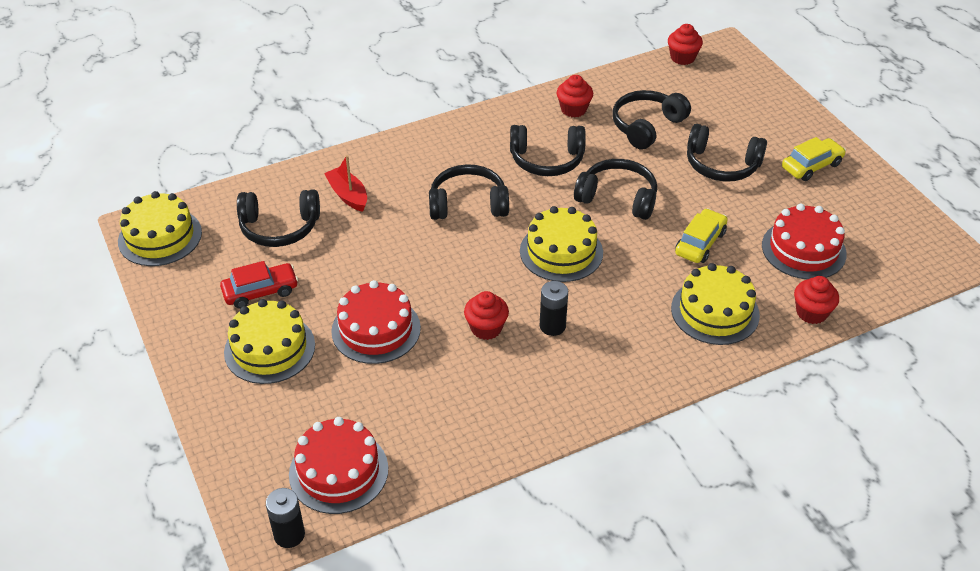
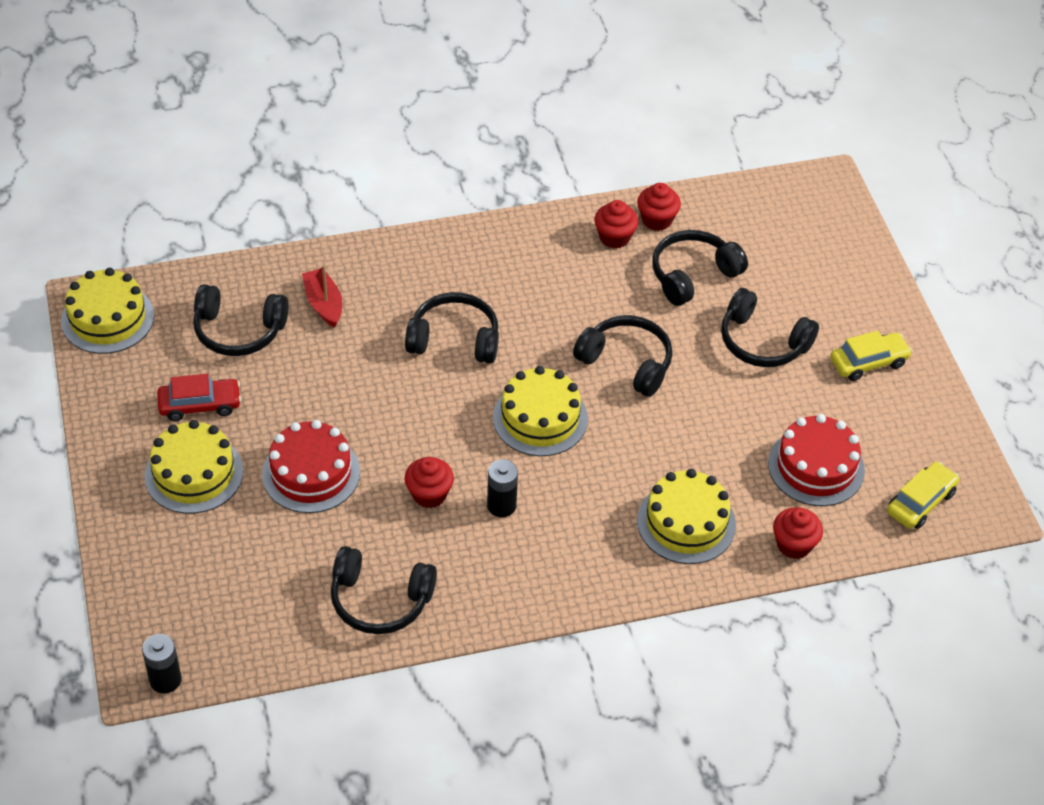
camera: 10 degrees right, 5 degrees up
(338, 471) = (231, 623): red cake -> none
(547, 160) = (561, 299): black headphones -> black headphones (380, 600)
(682, 58) = (770, 188): red cupcake -> red cupcake (656, 220)
(700, 243) = (700, 437): yellow car -> yellow car (920, 502)

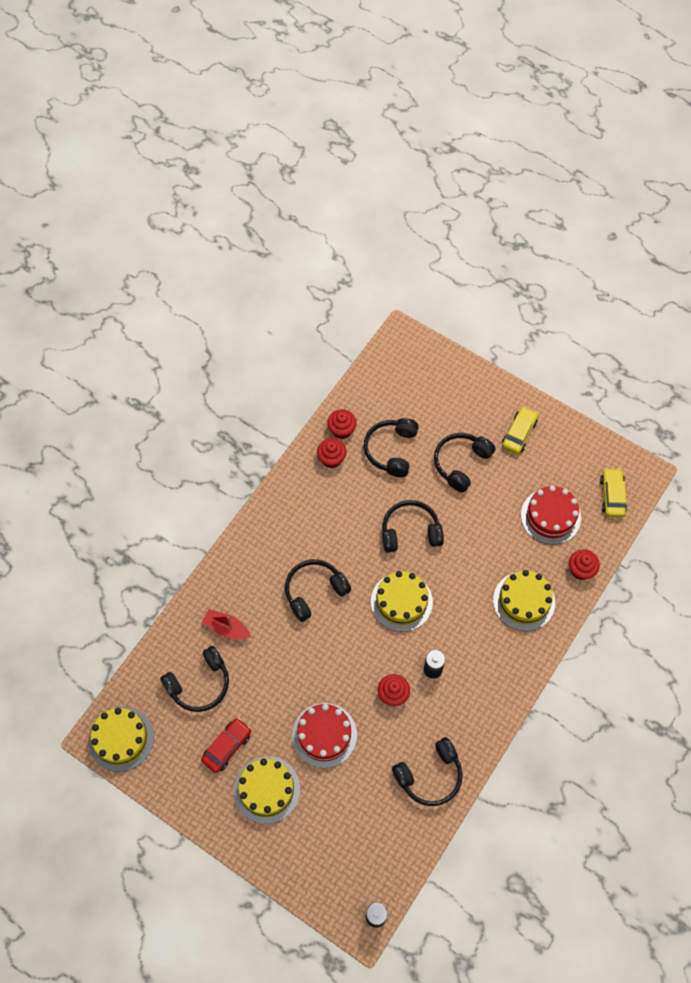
camera: 40 degrees left, 15 degrees up
(762, 342) = (461, 463): black headphones -> black headphones turned 135 degrees clockwise

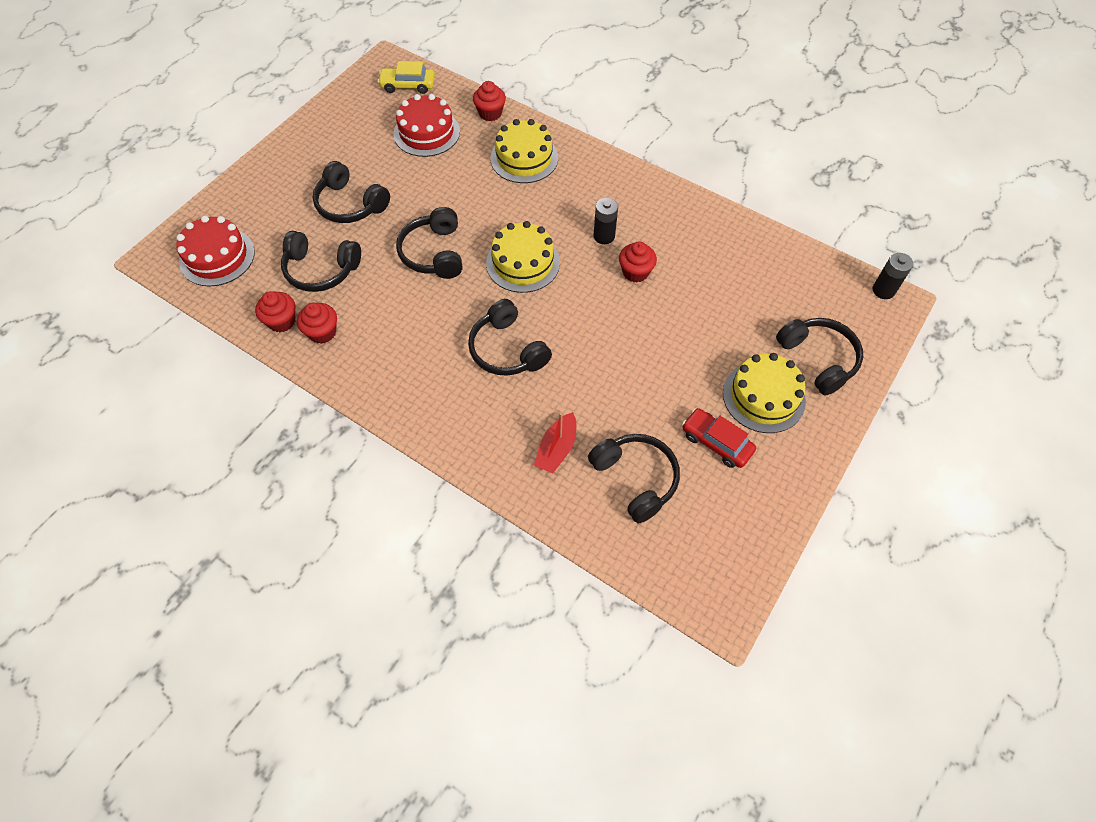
camera: 90 degrees left, 5 degrees down
(121, 739) = (721, 577): yellow cake -> none
(324, 735) = (690, 338): red cake -> red cake (217, 257)
(430, 775) = (724, 241): black headphones -> black headphones (818, 359)
(519, 433) = (320, 153): yellow car -> none

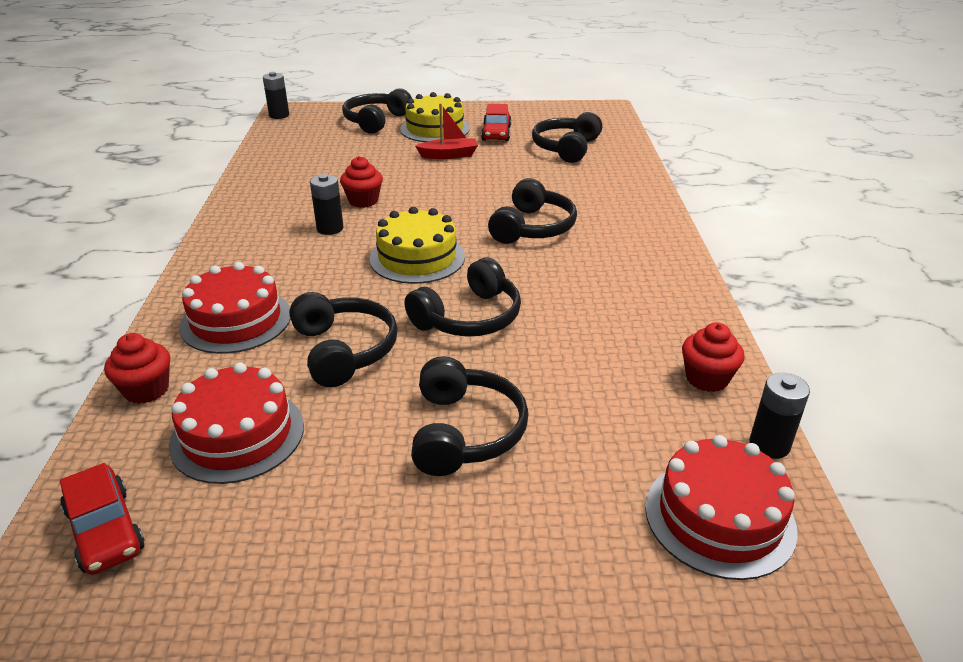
camera: 125 degrees left, 25 degrees down
(223, 307) = (769, 445): none -> black battery
(321, 270) = (600, 391): black headphones -> black headphones (344, 350)
(322, 332) = (672, 339): red cupcake -> none
(408, 85) = (105, 530): yellow car -> red car
(524, 158) = (236, 320): yellow cake -> red cake
(556, 449) = (589, 178): red boat -> red boat (449, 155)

